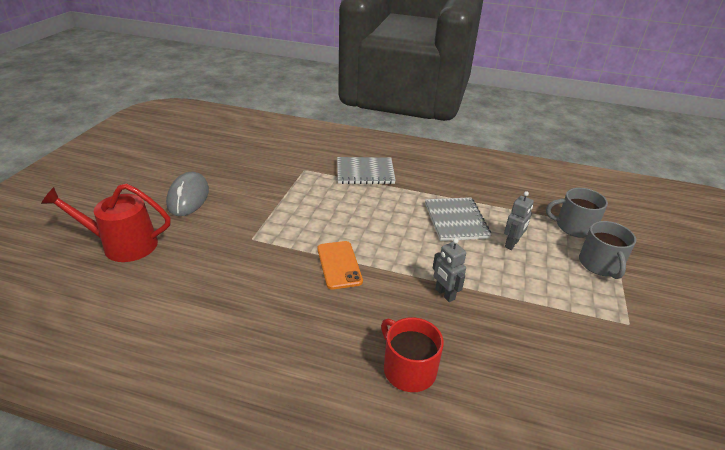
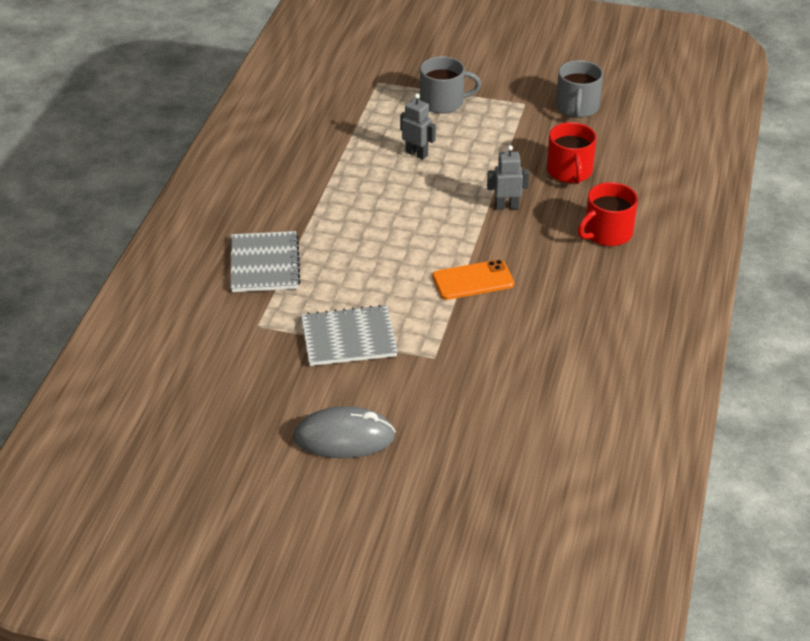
camera: 90 degrees left, 5 degrees up
(123, 245) = (464, 476): red watering can -> none
(444, 294) = (506, 206): grey robot -> grey robot turned 150 degrees counterclockwise
(456, 220) = (376, 190): grey notebook -> grey notebook (348, 338)
(514, 349) = (569, 171): none -> red mug
(574, 227) = (378, 106): grey mug -> grey mug (577, 107)

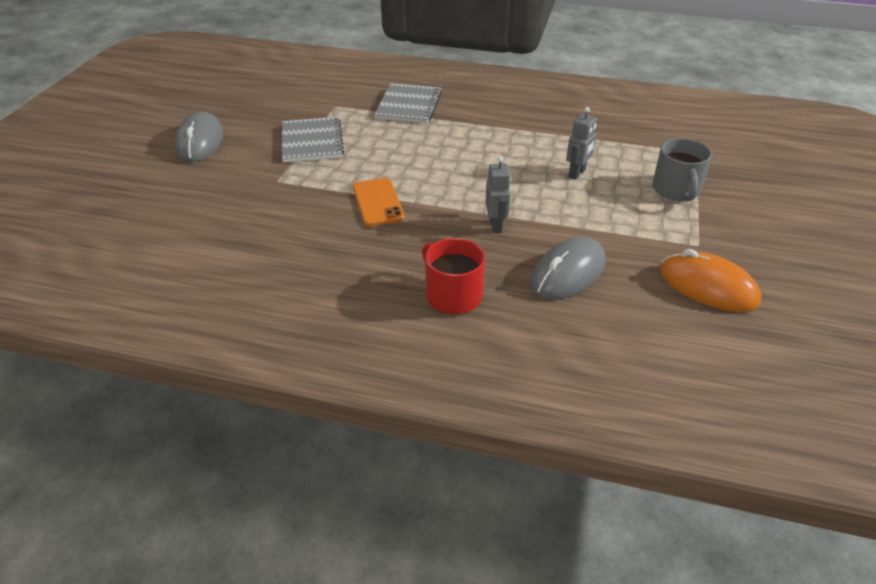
camera: 90 degrees right, 0 degrees up
(264, 264) = (408, 106): grey notebook -> grey notebook turned 75 degrees counterclockwise
(569, 171) = (568, 273): red mug -> grey mouse
(577, 107) = (708, 287): grey mug -> orange mouse

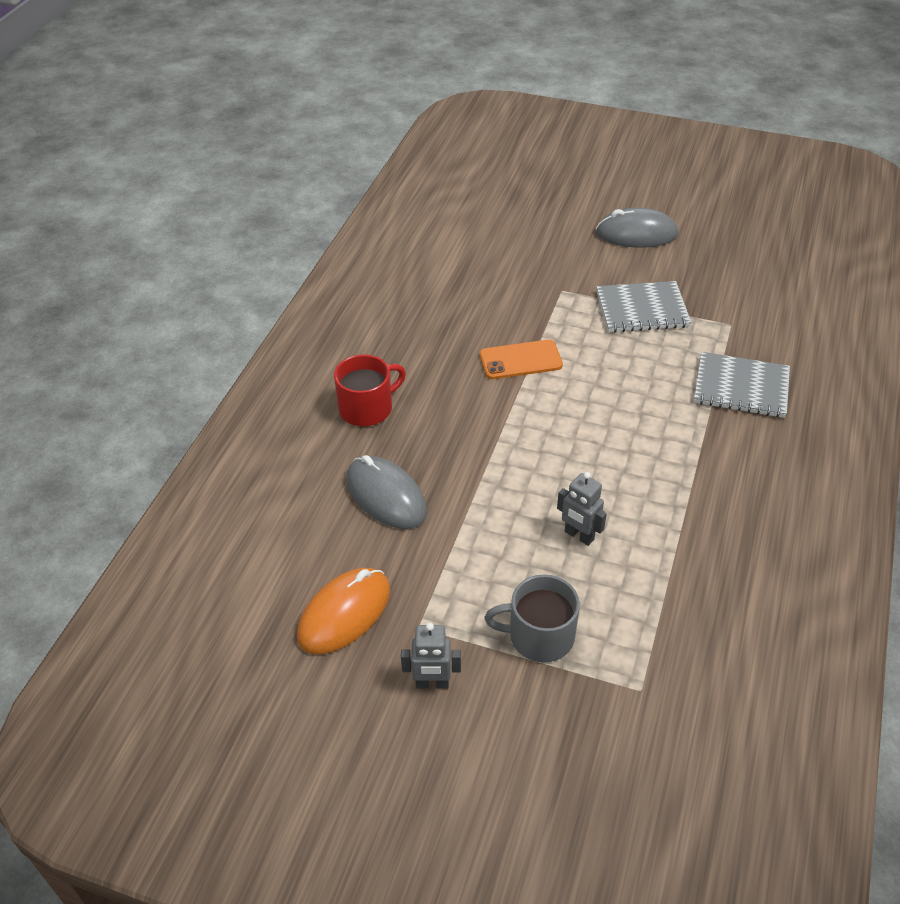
camera: 95 degrees right, 5 degrees up
(496, 226) = (473, 448): grey robot -> grey robot (432, 683)

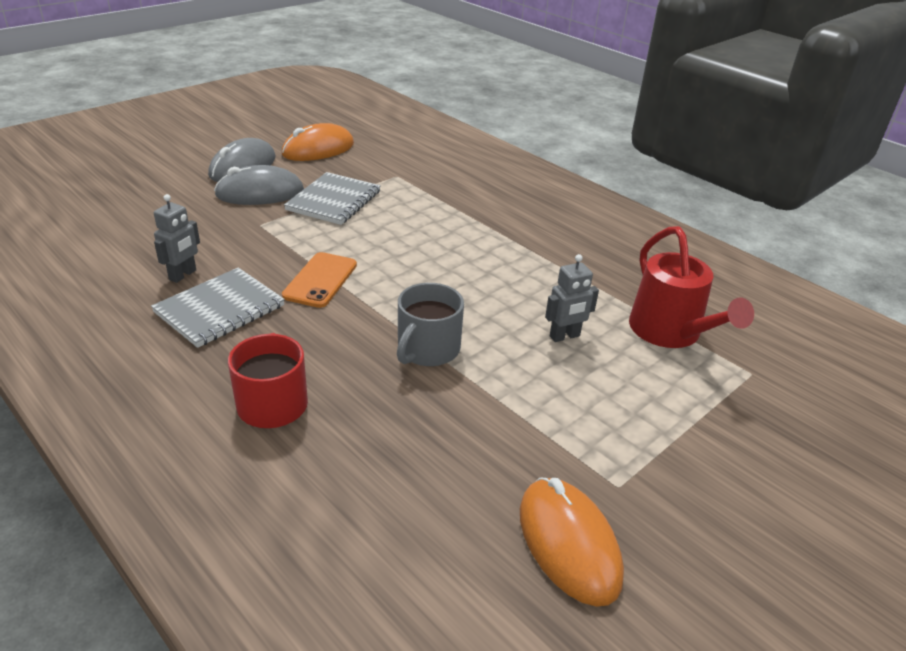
camera: 65 degrees left, 10 degrees down
(386, 496) = (418, 440): grey mouse -> grey mouse (260, 193)
(432, 683) = (698, 505): grey robot -> grey robot (183, 275)
(539, 636) = (669, 406): grey mug -> grey mug (427, 349)
(653, 610) = (670, 332): none -> red watering can
(718, 256) = (318, 149): none -> orange mouse
(741, 387) = (467, 199): grey notebook -> grey notebook (220, 309)

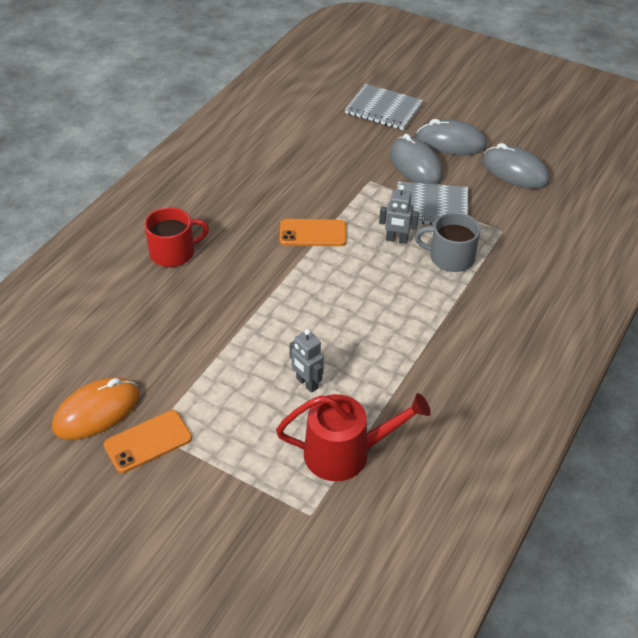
camera: 75 degrees right, 10 degrees up
(183, 275) = (285, 169): grey robot -> grey robot (396, 240)
(220, 309) = (255, 199): grey notebook -> grey notebook (383, 109)
(318, 149) = (515, 171): orange mouse -> grey mouse
(427, 349) = (256, 308): grey mug -> grey mug (450, 257)
(634, 492) = (148, 441): none -> orange phone
(670, 332) = (345, 453): red watering can -> red watering can turned 150 degrees counterclockwise

